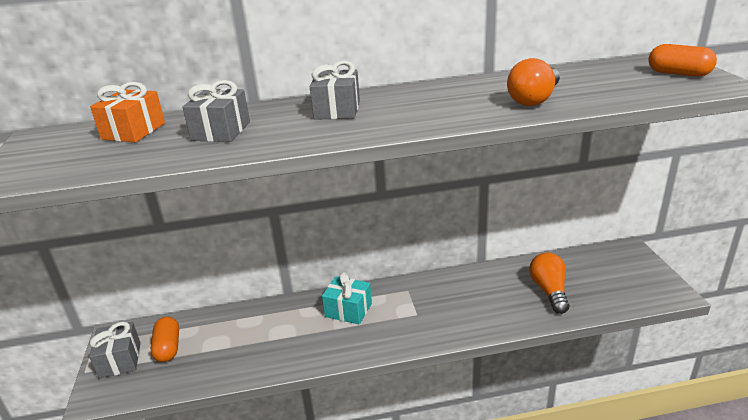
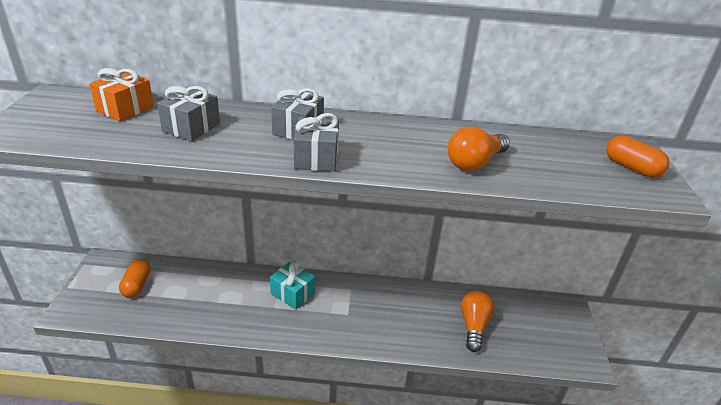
camera: 10 degrees right, 5 degrees up
(120, 360) = (97, 285): grey gift -> grey gift (316, 158)

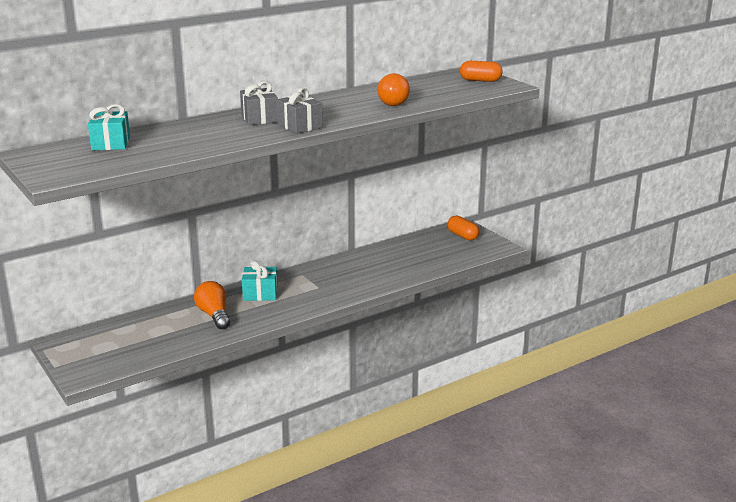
camera: 35 degrees left, 10 degrees down
(125, 109) = (111, 143): orange gift -> turquoise gift
(137, 285) = (118, 340): orange capsule -> orange capsule (462, 236)
(191, 127) = (185, 137): grey gift -> none
(473, 326) = (413, 259): orange light bulb -> orange light bulb (214, 315)

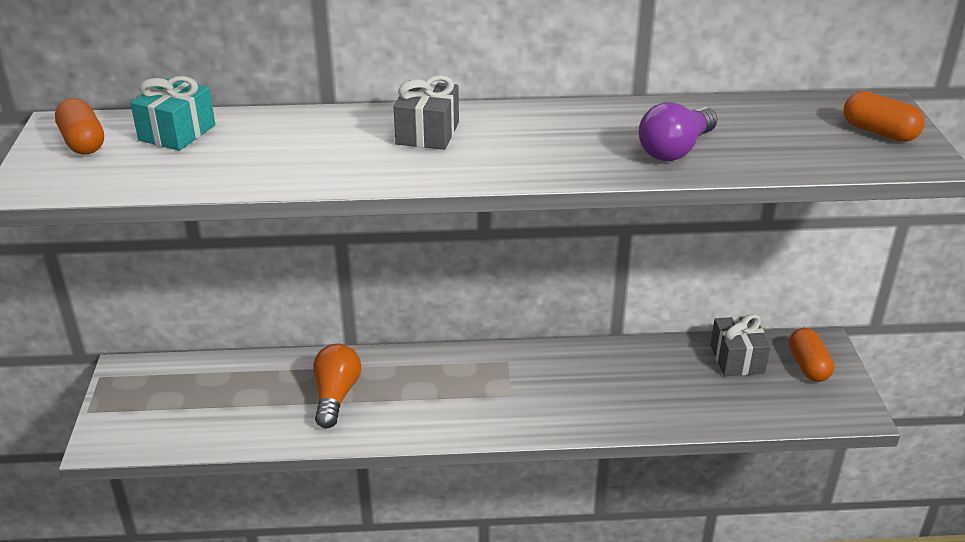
camera: 30 degrees right, 10 degrees up
(56, 157) = (83, 142): none -> orange capsule
(260, 294) = (424, 377): turquoise gift -> none
(299, 126) = (466, 168): grey gift -> grey gift (737, 359)
(395, 102) = (675, 150): orange light bulb -> purple light bulb

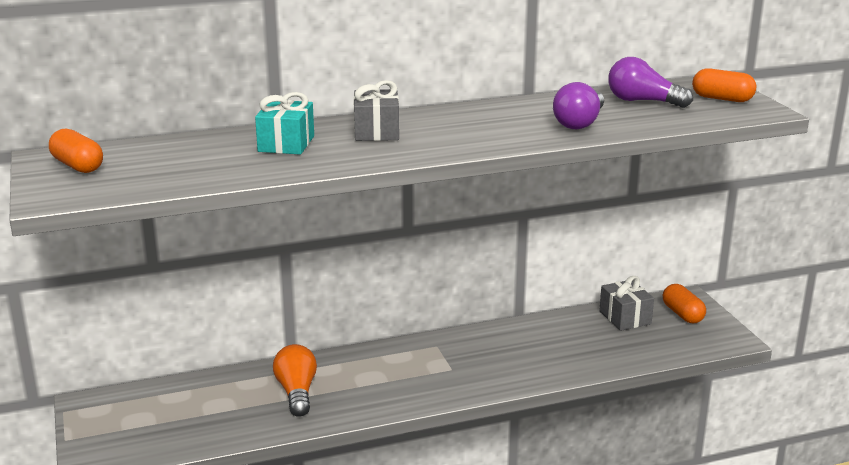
camera: 15 degrees left, 10 degrees down
(177, 133) = (159, 152): turquoise gift -> turquoise gift (286, 144)
(773, 124) = (643, 101): none -> purple light bulb

